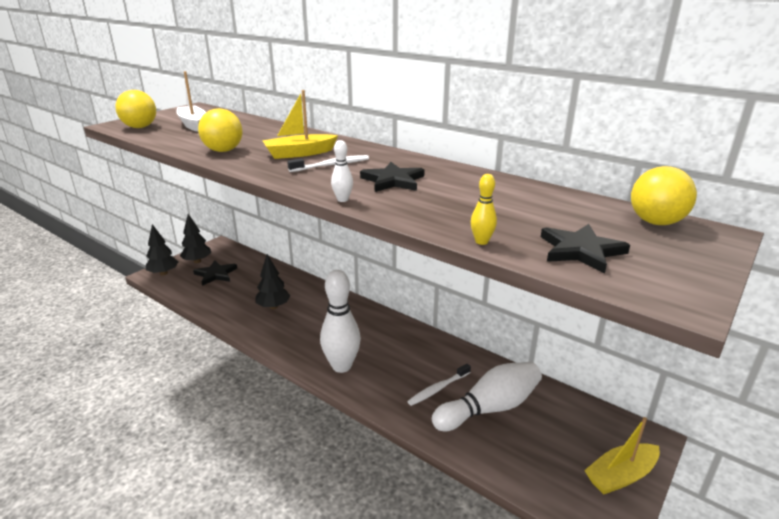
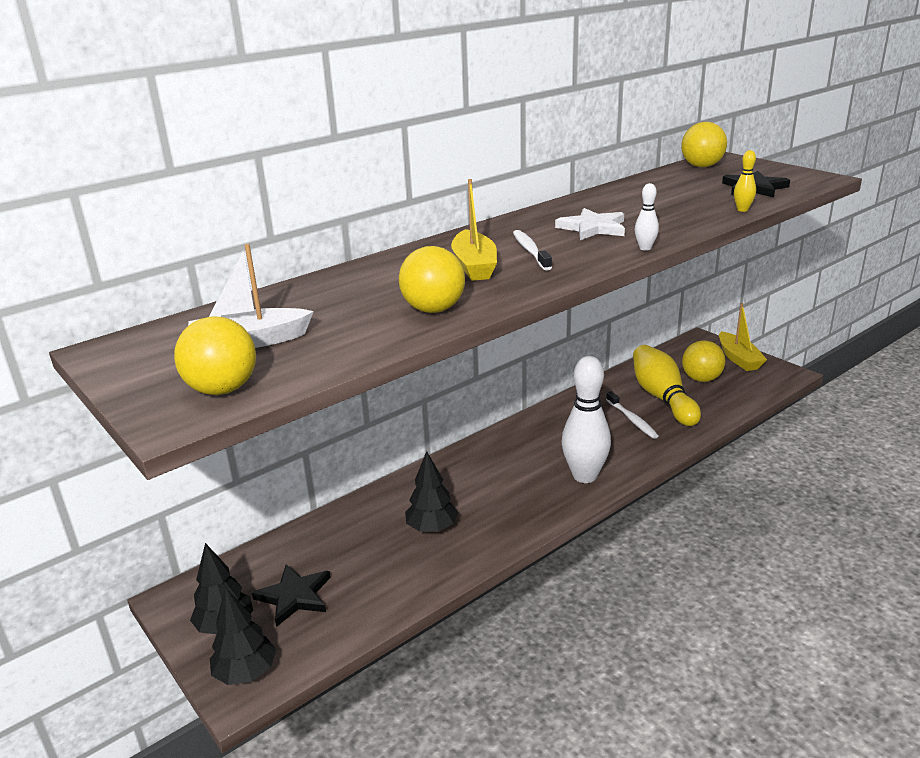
camera: 75 degrees left, 0 degrees up
(393, 181) = (593, 228): black star -> white star
(489, 408) = (662, 397): white bowling pin -> yellow bowling pin
(546, 439) = (701, 379): none -> yellow ball

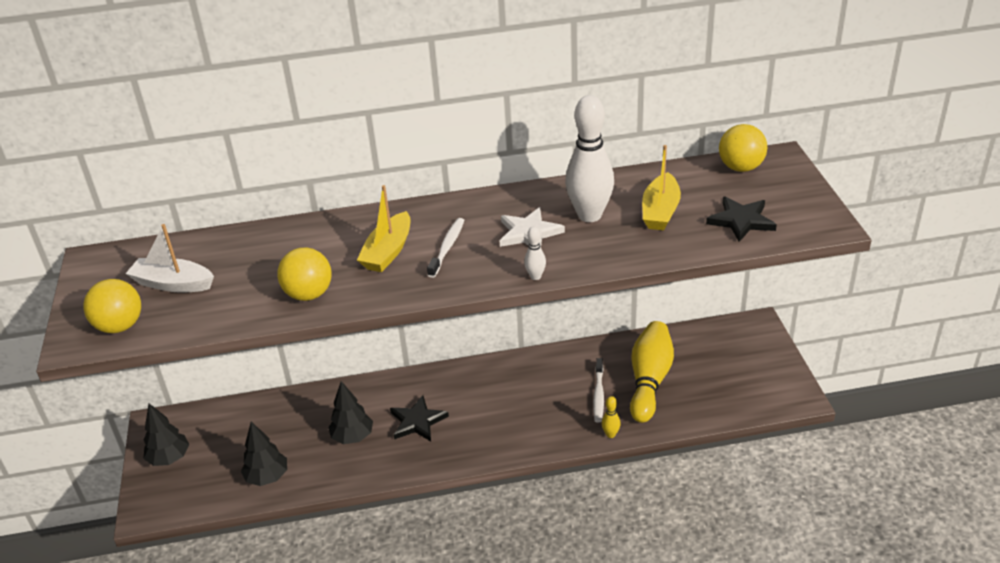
camera: 30 degrees right, 10 degrees up
(246, 673) = (157, 499): black tree -> black tree (267, 477)
(294, 596) = (224, 454): black star -> black star (417, 421)
(584, 476) = (504, 436): white bowling pin -> white bowling pin (589, 215)
(701, 379) = (707, 373): yellow ball -> none
(738, 359) = (770, 362): yellow boat -> yellow boat (660, 211)
(742, 210) = (684, 251): yellow bowling pin -> yellow bowling pin (610, 434)

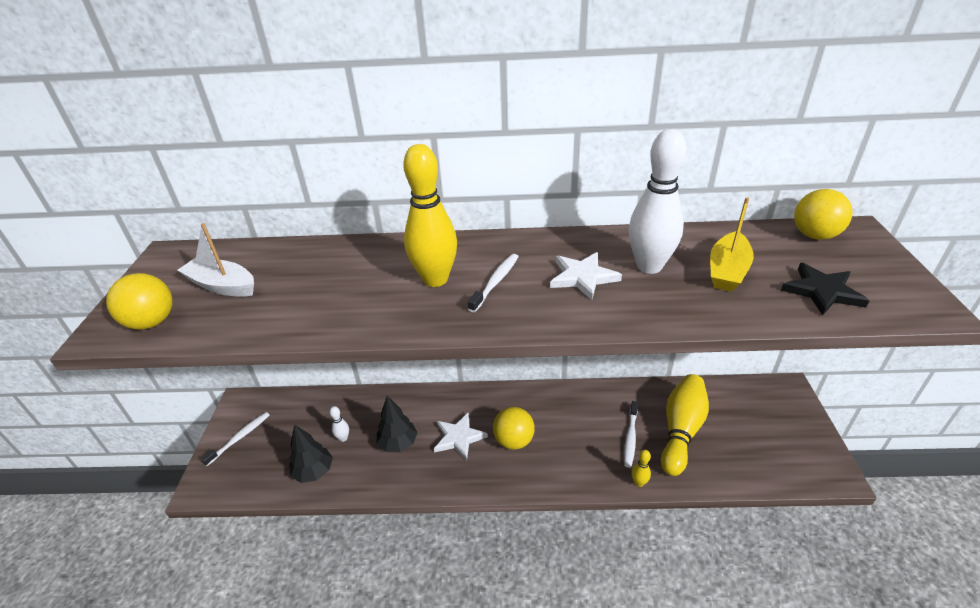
camera: 10 degrees right, 0 degrees up
(169, 458) = (239, 438): black tree -> white toothbrush
(309, 294) = (343, 313): yellow ball -> yellow ball (514, 441)
(388, 252) = (435, 279): yellow boat -> yellow bowling pin
(417, 421) = (458, 437): black star -> white star
(535, 276) = (584, 325): white bowling pin -> white bowling pin (343, 438)

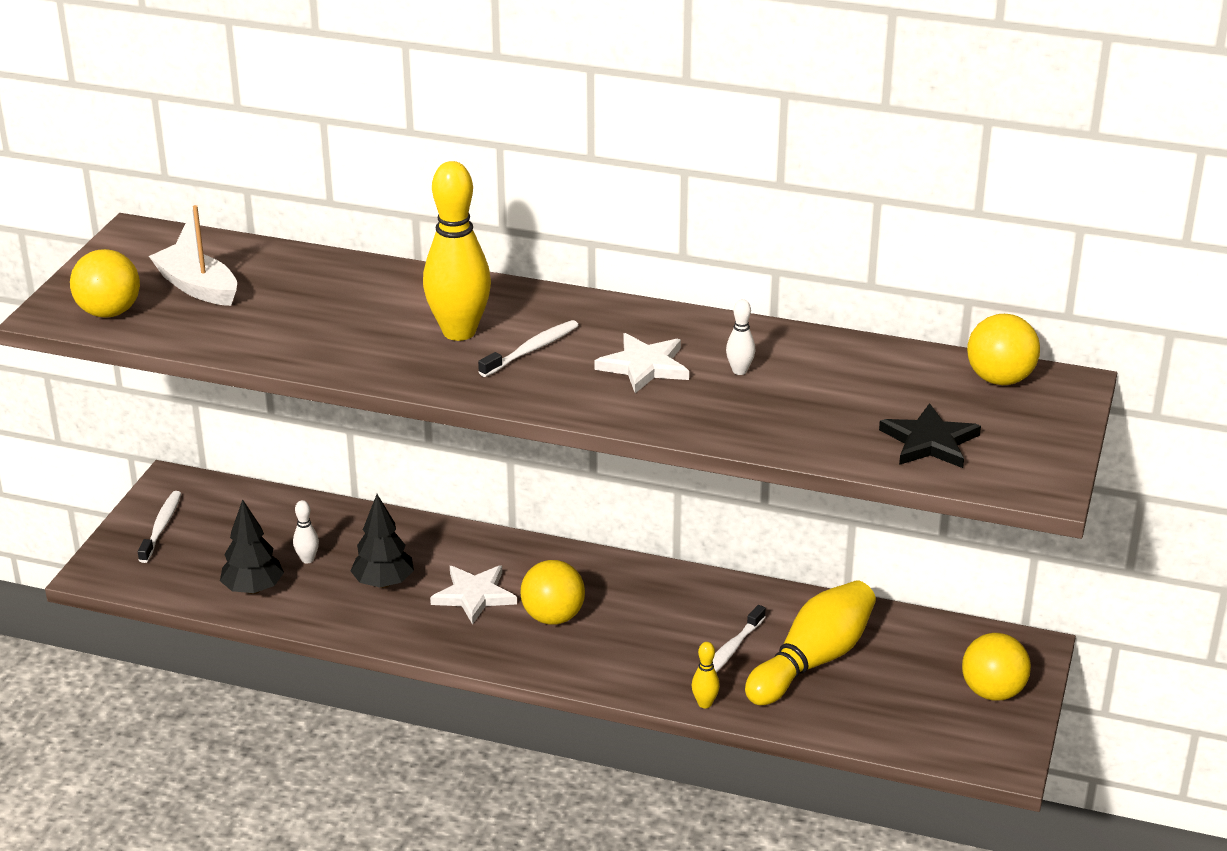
camera: 15 degrees right, 5 degrees down
(239, 438) = (161, 527): white toothbrush -> white toothbrush turned 45 degrees counterclockwise
(649, 266) = (739, 371): white bowling pin -> white bowling pin, size x0.42
(727, 271) = (835, 396): yellow boat -> none
(792, 424) = (992, 692): none -> yellow ball

